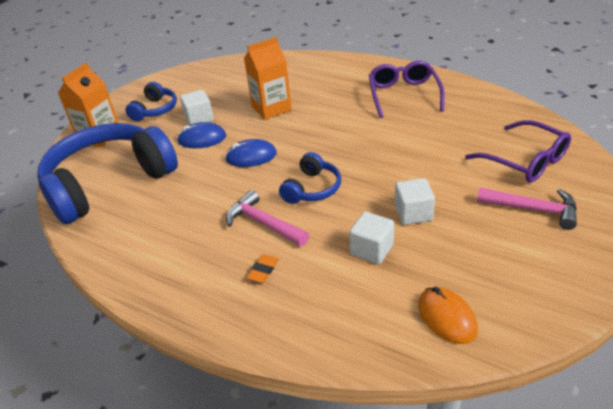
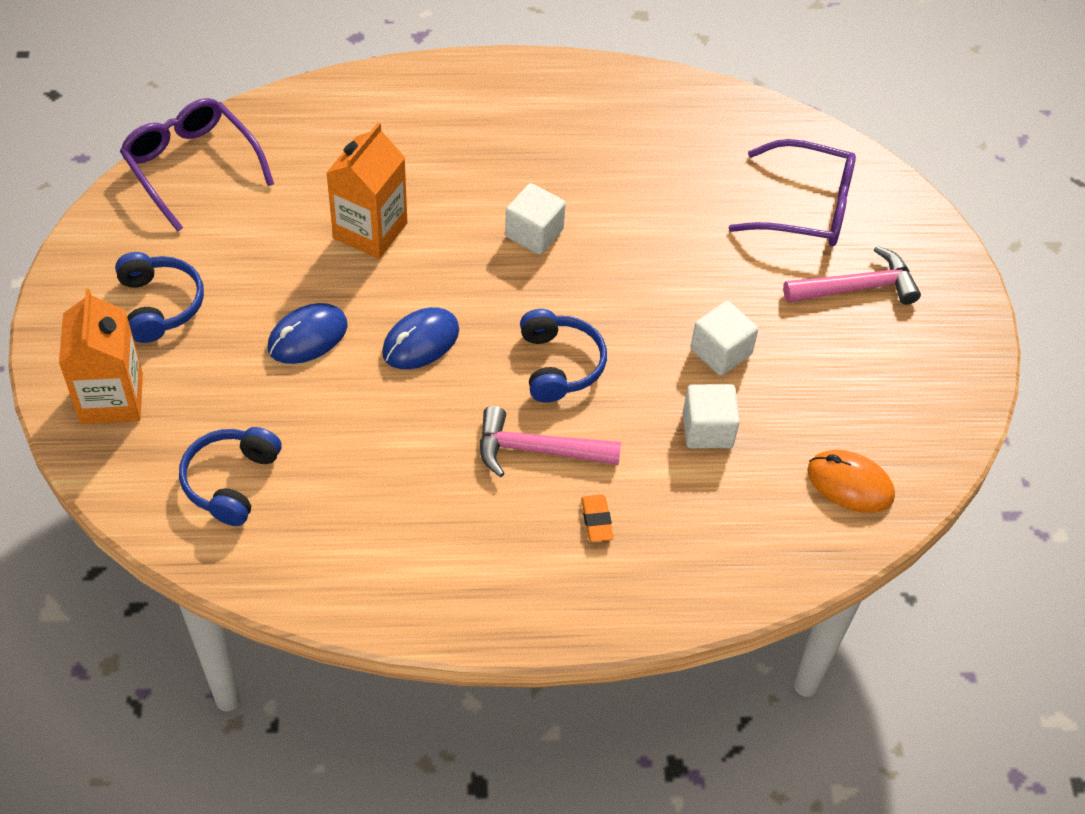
camera: 40 degrees left, 15 degrees up
(109, 183) = (231, 481): blue headphones -> blue headphones, size x0.46
(199, 118) = (262, 296): white cube -> white cube (534, 233)
(404, 95) = (563, 132): purple glasses -> purple glasses (192, 167)

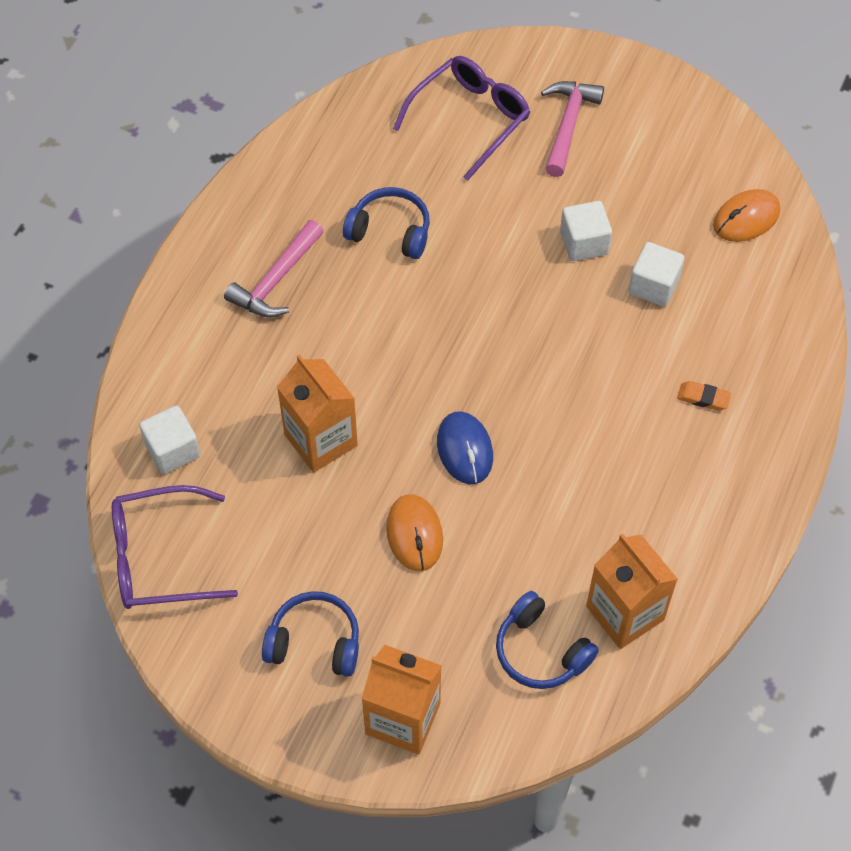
camera: 60 degrees left, 5 degrees up
(306, 537) = (625, 613): none -> orange carton
(307, 336) = (414, 534): blue mouse -> orange mouse
(534, 233) = (392, 318): white cube -> white cube (172, 450)
(537, 450) = (617, 410): pink hammer -> pink hammer (276, 280)
(559, 365) = (540, 358): blue headphones -> blue headphones (390, 231)

